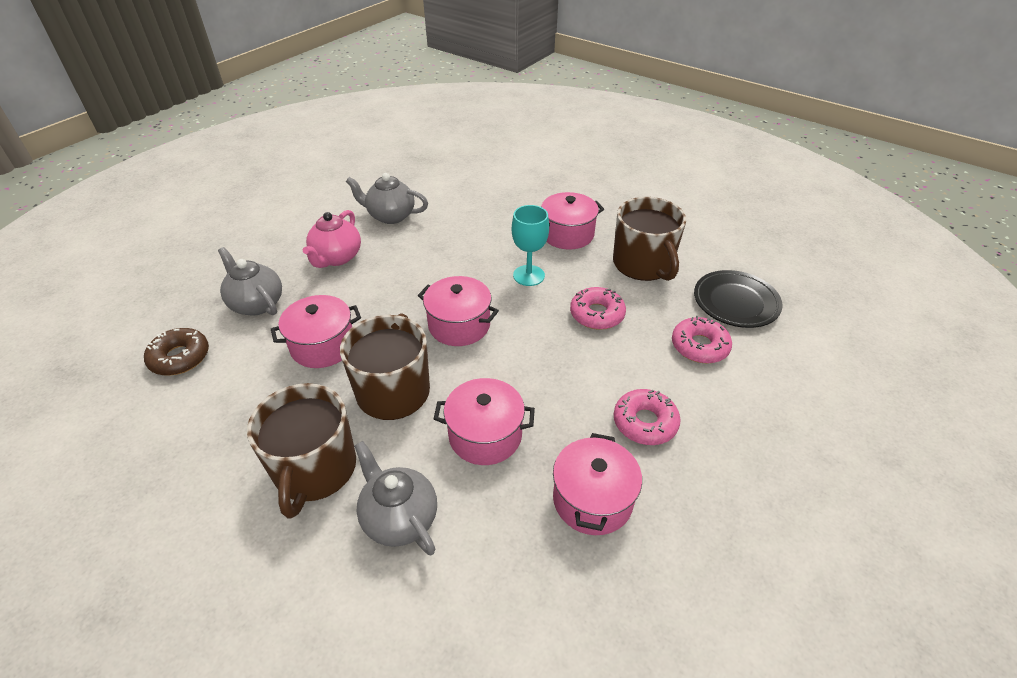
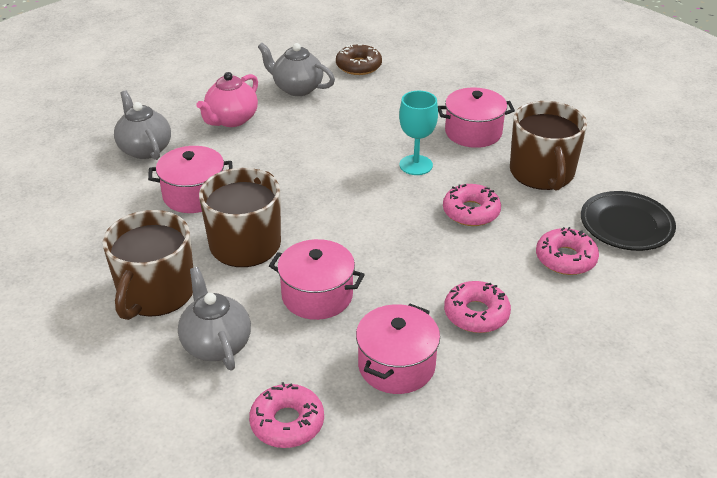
camera: 15 degrees right, 5 degrees down
(180, 357) = (65, 183): brown donut -> brown donut (358, 66)
(459, 325) = (328, 199): pink pot -> none
(507, 599) = (287, 423): none -> pink donut

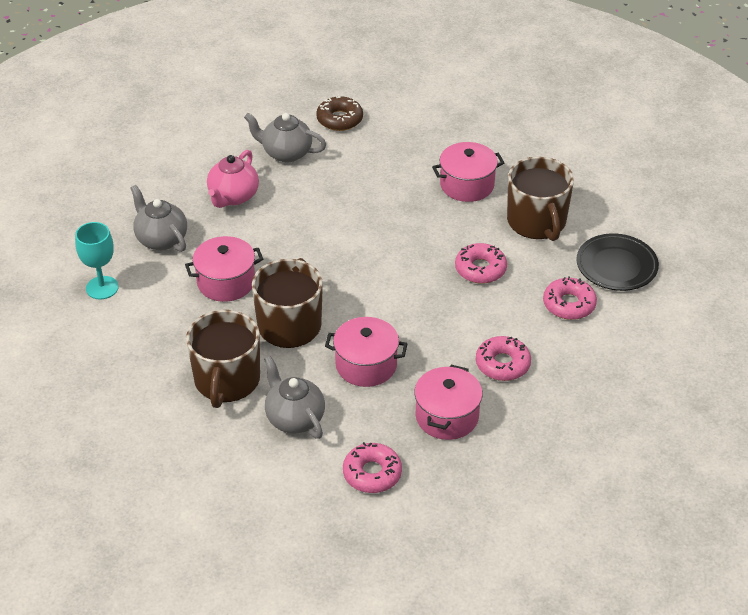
camera: 10 degrees left, 5 degrees up
(416, 165) = (421, 227): turquoise goblet -> turquoise goblet (102, 288)

